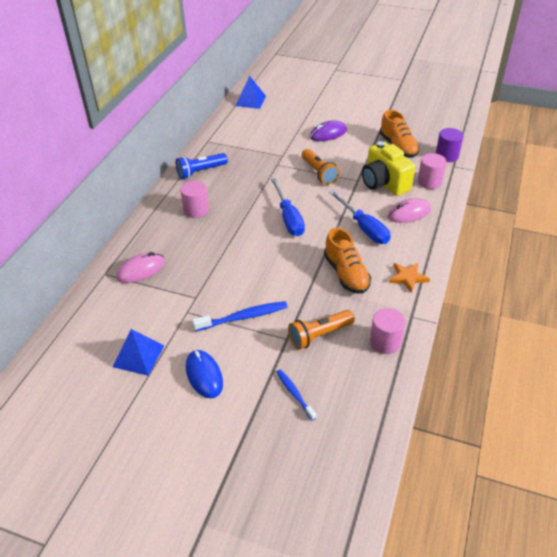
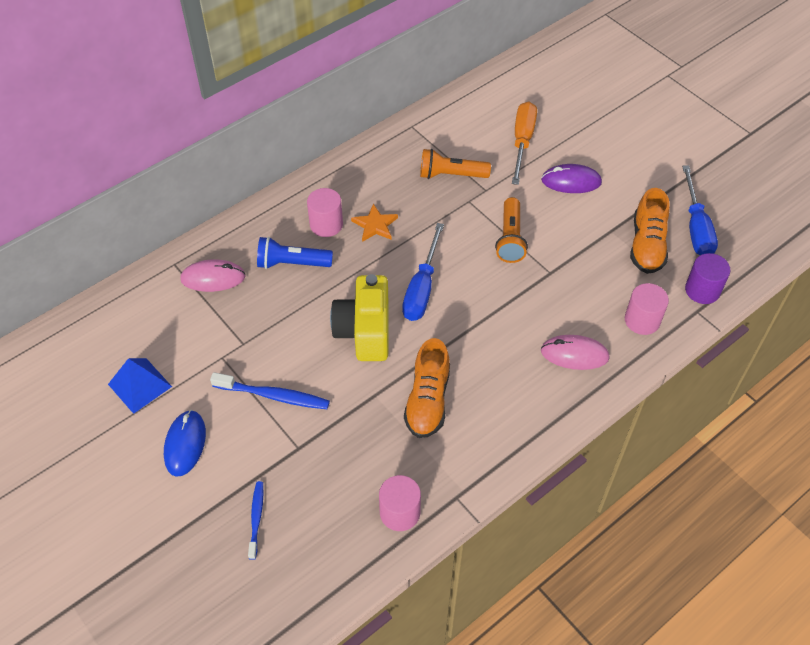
camera: 30 degrees right, 10 degrees up
(200, 172) = (370, 170): blue flashlight -> blue flashlight (292, 263)
(250, 101) = (512, 83): blue pyramid -> none
(282, 125) = (522, 141): none -> orange screwdriver
(319, 335) = (335, 463): orange flashlight -> orange flashlight (450, 175)
(364, 228) = (500, 347): blue screwdriver -> blue screwdriver (696, 227)
(384, 183) = (580, 293): yellow camera -> yellow camera (364, 331)
(408, 277) = (495, 444): orange star -> orange star (375, 225)

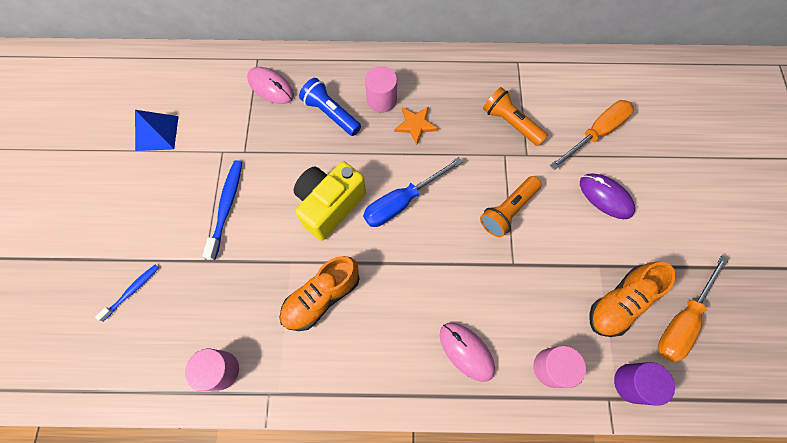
camera: 40 degrees right, 15 degrees up
(185, 444) = (143, 198): blue mouse -> none
(273, 395) = (226, 207): blue toothbrush -> blue toothbrush turned 135 degrees counterclockwise
(696, 227) = (681, 320): blue screwdriver -> orange screwdriver

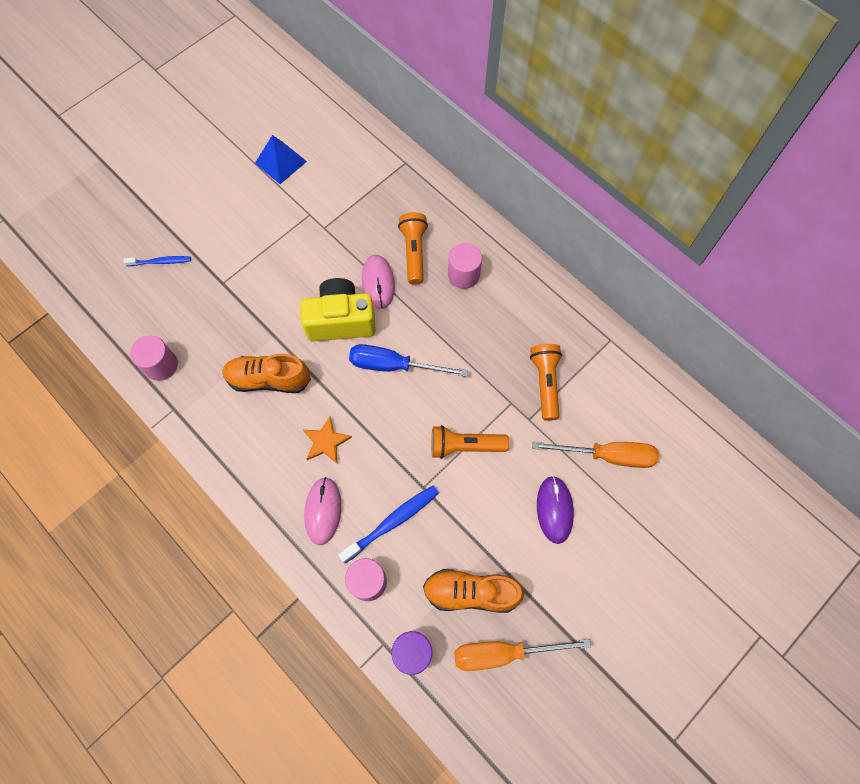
camera: 45 degrees right, 0 degrees up
(226, 207) = (272, 258): blue toothbrush -> blue toothbrush (392, 522)
(271, 87) = (392, 194): pink mouse -> pink mouse (378, 283)
(330, 113) = (414, 252): blue flashlight -> orange flashlight
(415, 125) = (468, 317): orange star -> orange star (326, 441)

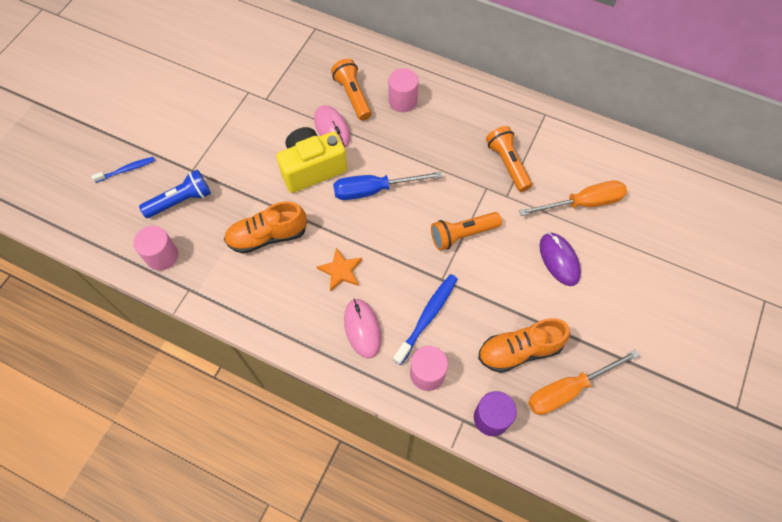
camera: 20 degrees left, 5 degrees down
(200, 313) = (181, 201): none -> blue flashlight
(280, 162) = (204, 58): blue pyramid -> none

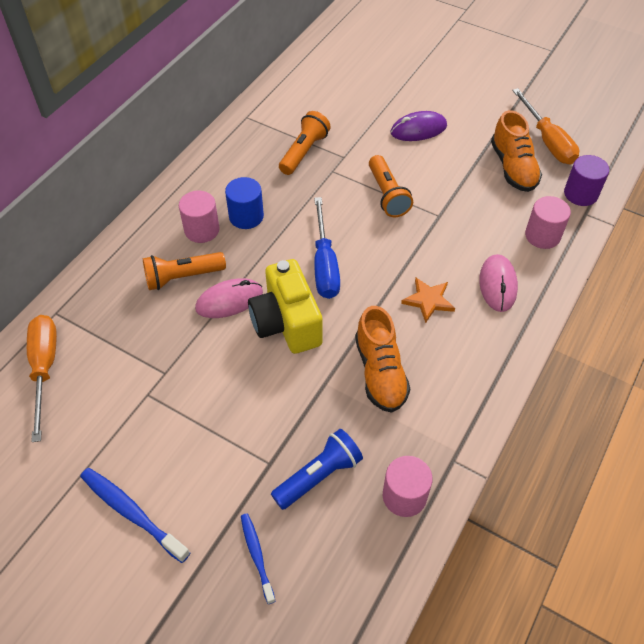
camera: 85 degrees left, 10 degrees down
(181, 201) = (319, 475): blue flashlight -> blue flashlight turned 75 degrees clockwise
(362, 329) = (497, 284): pink mouse -> pink mouse turned 75 degrees counterclockwise
(421, 129) = (246, 216): none -> blue cylinder
(427, 317) = (482, 231): blue toothbrush -> blue toothbrush (132, 513)
(507, 163) = (304, 152): orange flashlight -> orange flashlight turned 135 degrees clockwise
(583, 203) = (357, 105): orange screwdriver -> orange screwdriver (44, 368)

